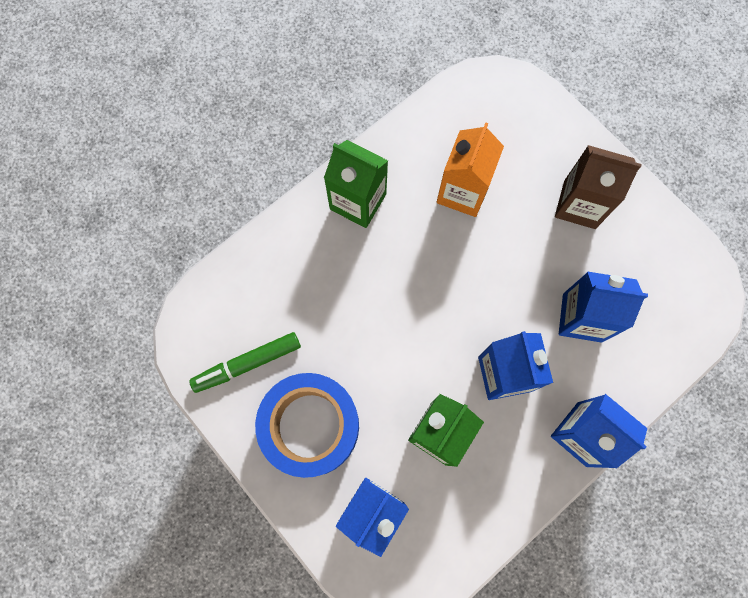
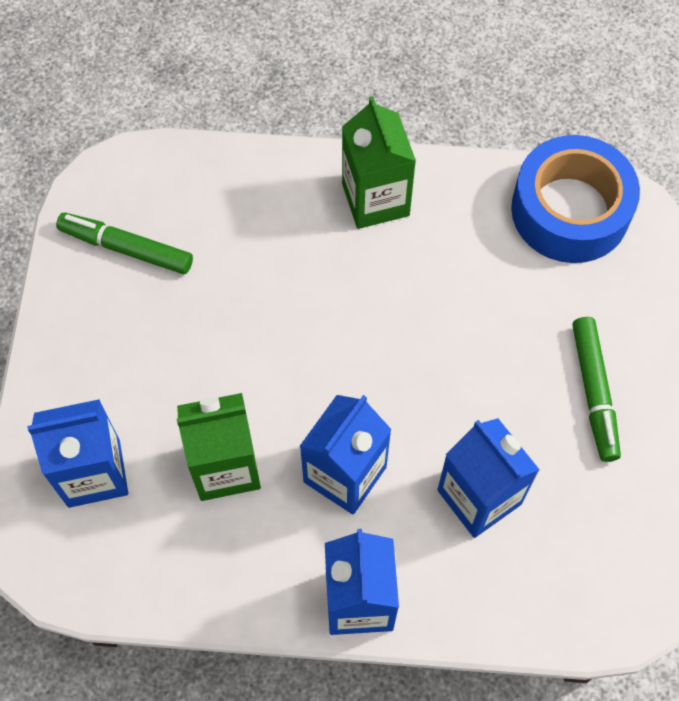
camera: 45 degrees right, 10 degrees down
(310, 426) = (121, 350): blue tape -> blue tape (570, 210)
(462, 192) = (486, 277): orange carton -> none
(579, 204) = (594, 392): brown carton -> green marker

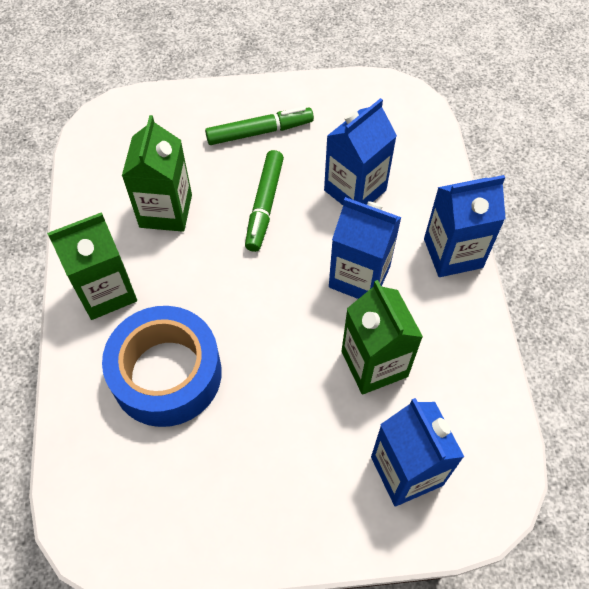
camera: 100 degrees left, 5 degrees down
(126, 248) = (176, 498): green marker -> green marker (264, 205)
(478, 268) = (166, 211): none -> green carton
(570, 210) = (108, 157): blue tape -> blue tape (166, 374)

